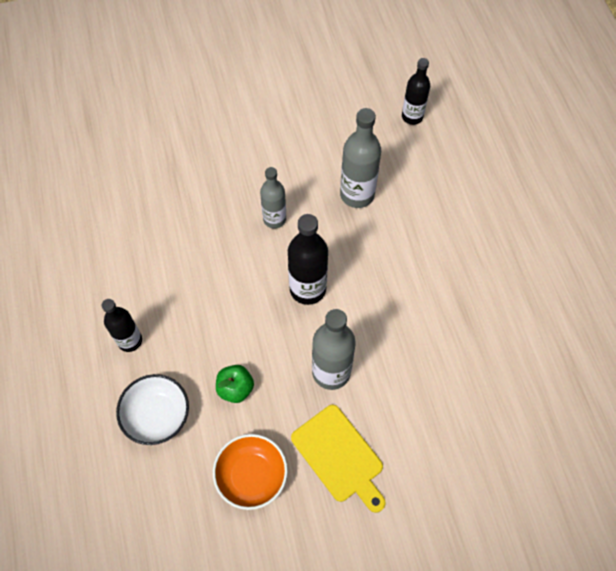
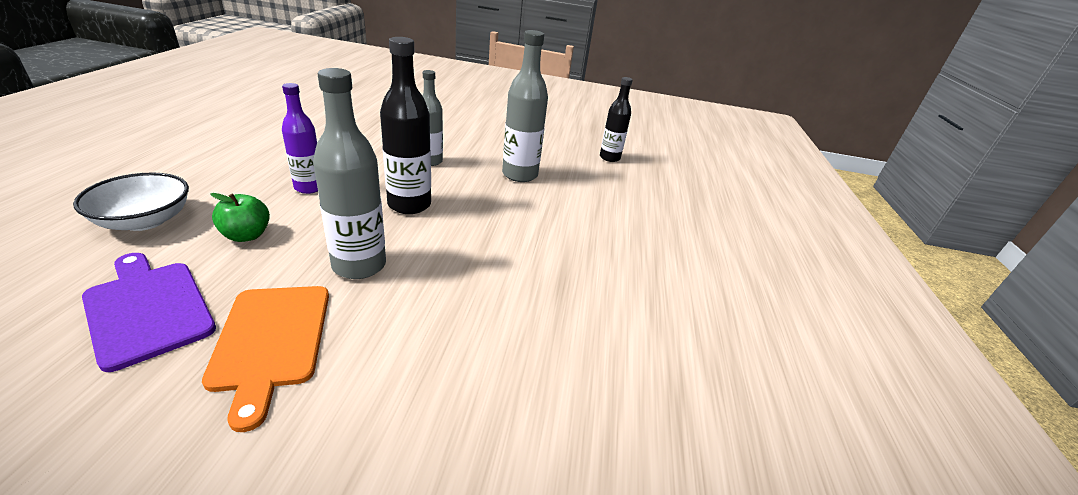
camera: 20 degrees right, 30 degrees down
(130, 340) = (208, 172): black bottle -> none
(220, 313) = (309, 188): none -> purple bottle
(251, 476) = (148, 308): orange bowl -> purple cutting board
(339, 456) = (271, 340): yellow cutting board -> orange cutting board

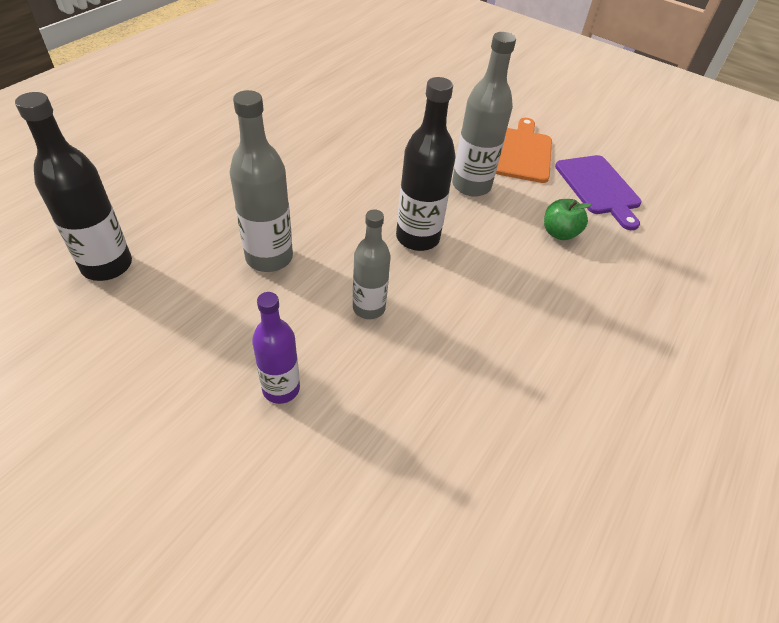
camera: 155 degrees left, 15 degrees up
(145, 221) = (647, 269): white bowl -> none
(309, 188) = (516, 285): purple bottle -> purple bottle (281, 389)
(609, 158) = (107, 265): black bottle -> black bottle, size x1.51

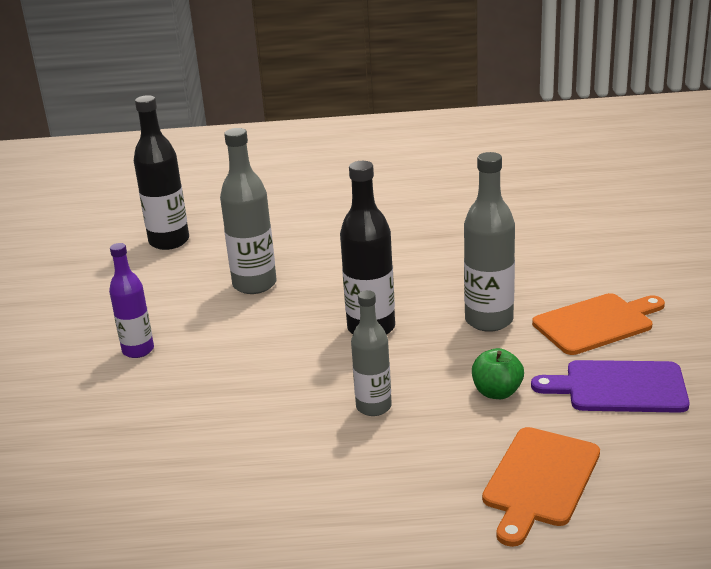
camera: 60 degrees right, 20 degrees down
(369, 308) = (257, 345): grey bottle -> grey bottle (373, 407)
(598, 188) = (619, 387): purple cutting board -> purple cutting board turned 60 degrees clockwise
(669, 274) = (539, 480): none -> orange cutting board

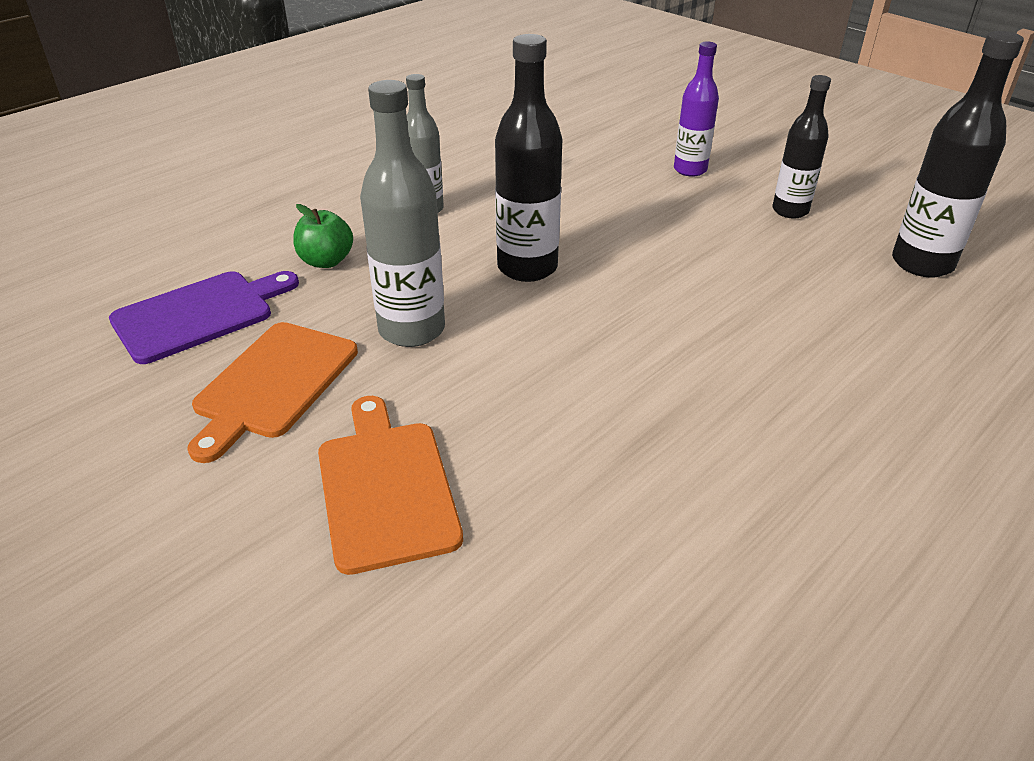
camera: 135 degrees right, 10 degrees up
(155, 294) = (790, 211): none -> black bottle
(254, 284) = (724, 259): grey bottle -> none
(539, 480) = (230, 215): orange cutting board -> orange cutting board (386, 487)

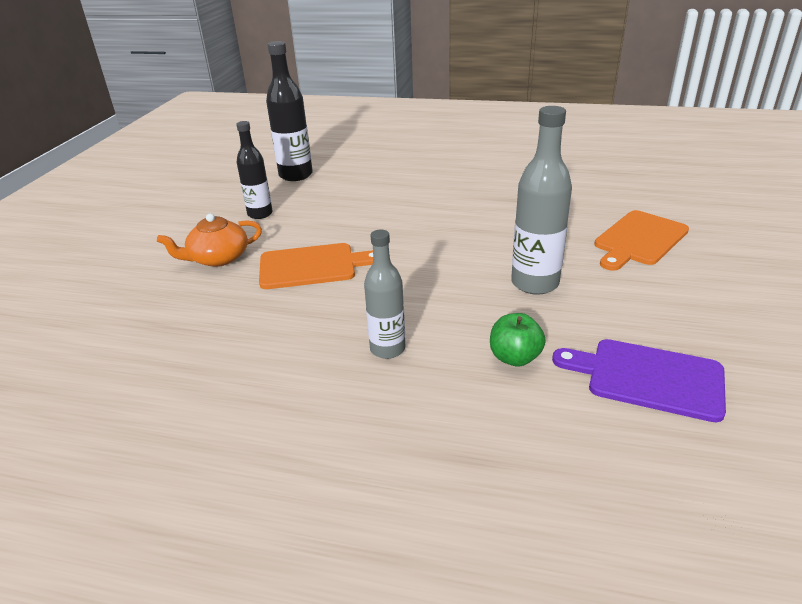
camera: 120 degrees left, 5 degrees down
(273, 384) = (644, 304): orange cutting board -> orange cutting board (312, 266)
(527, 268) = (421, 272): black bottle -> none
(690, 170) = (218, 258): purple bottle -> orange teapot

